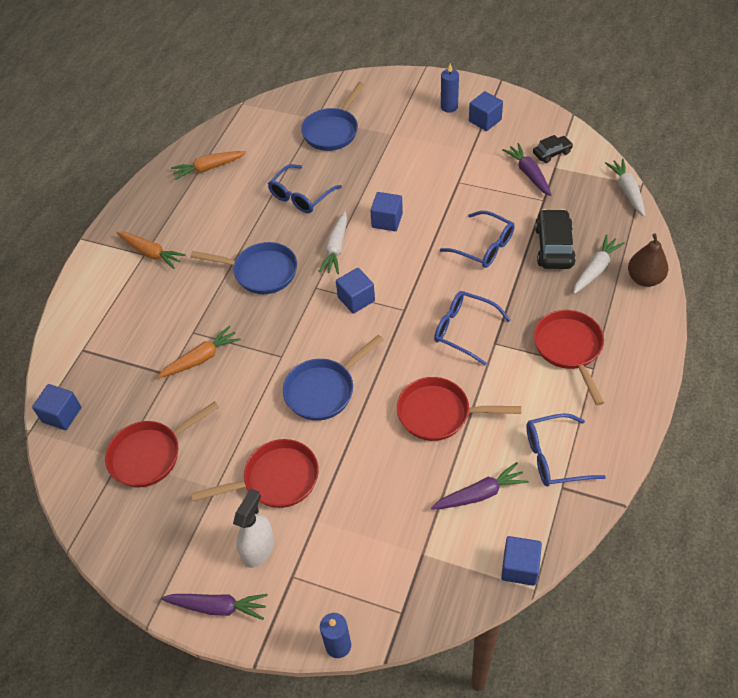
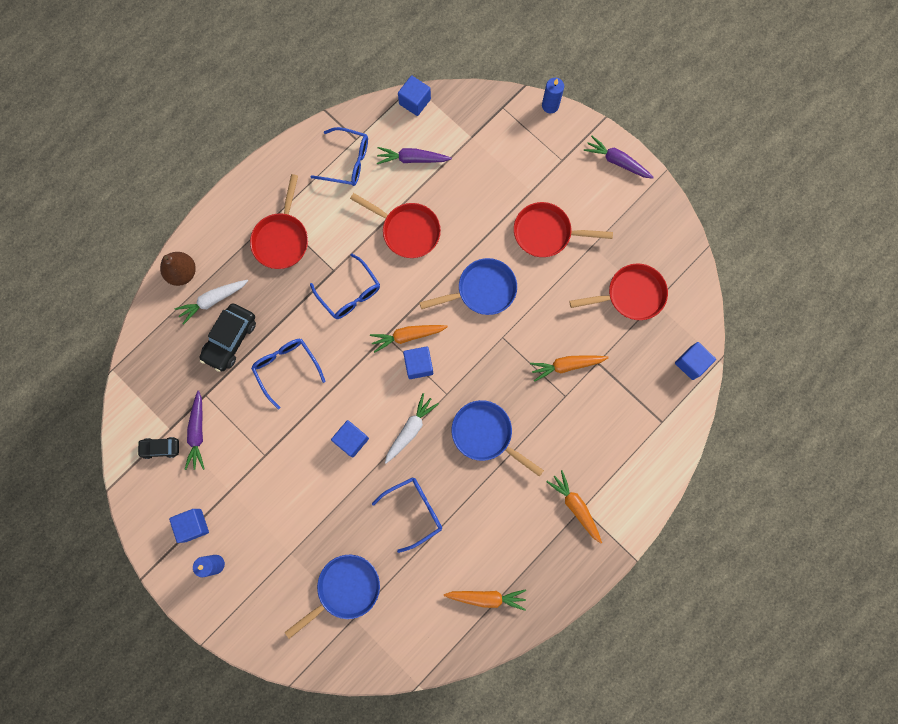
camera: 160 degrees left, 25 degrees up
(258, 548) = (577, 188): white spray bottle -> none
(381, 318) = (407, 336): none -> orange carrot
(627, 191) = (129, 368): white carrot -> none

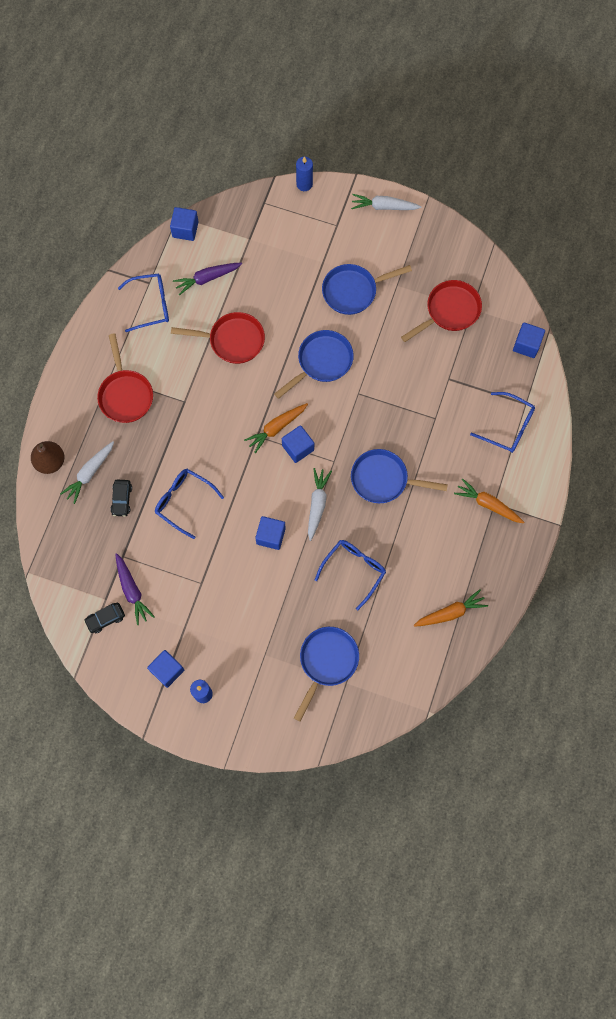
camera: 25 degrees left, 5 degrees down
(230, 339) = (122, 499): black car -> black car, size x0.59
(349, 293) = (208, 414): blue glasses -> blue glasses (508, 427)
(546, 233) = (353, 291): red pan -> blue pan
(566, 365) = (424, 393): orange carrot -> none
(617, 161) = (384, 207): purple carrot -> white carrot

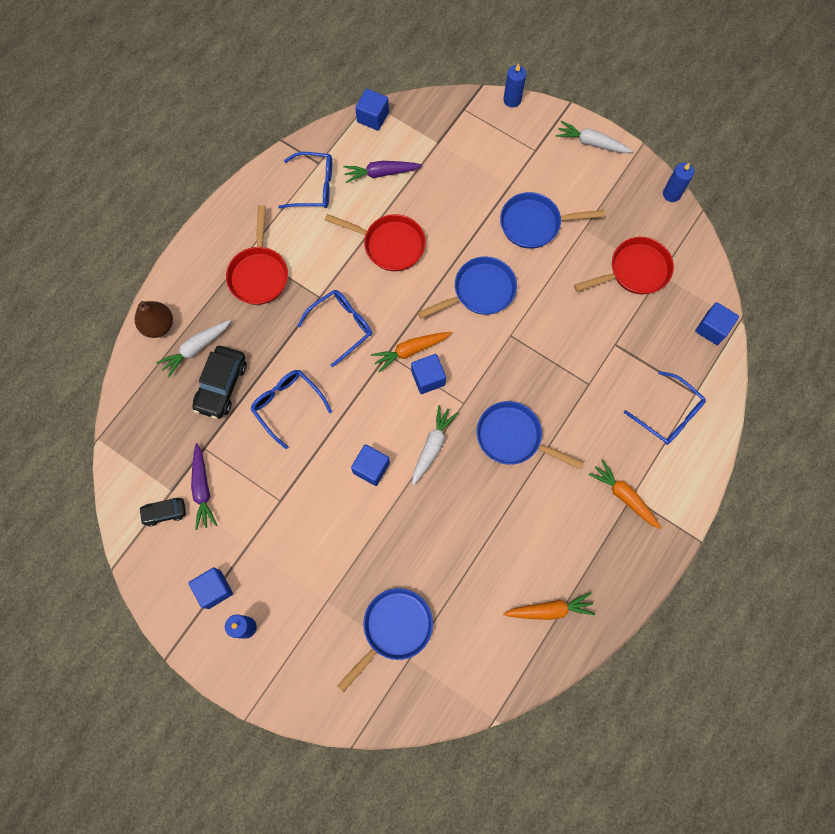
camera: 15 degrees right, 0 degrees up
(122, 499) = (221, 385): black car -> black car, size x1.71
(354, 570) = (453, 531): blue glasses -> blue glasses (341, 326)
(464, 236) = (671, 194): none -> blue candle

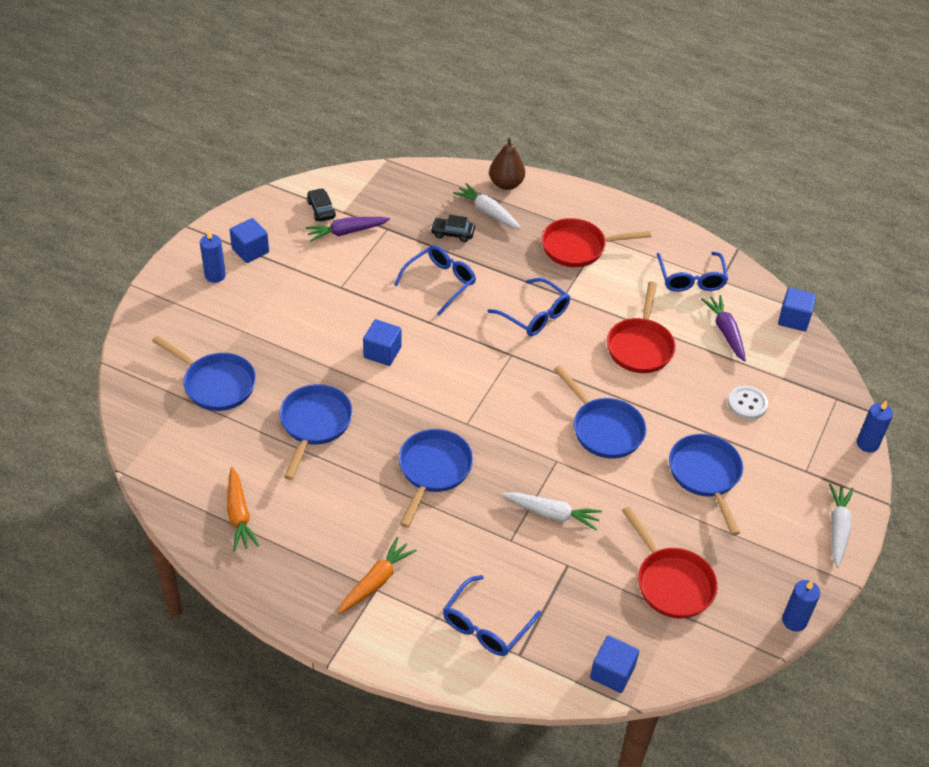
camera: 80 degrees right, 25 degrees down
(221, 385) = (452, 233): black car -> black car, size x0.59
(410, 350) = (519, 373): orange carrot -> none
(428, 378) = (490, 391): blue cube -> none
(432, 446) = (413, 400): white carrot -> white carrot (552, 514)
(452, 537) = (314, 424): none -> blue pan
(463, 175) = (747, 404): none -> white button

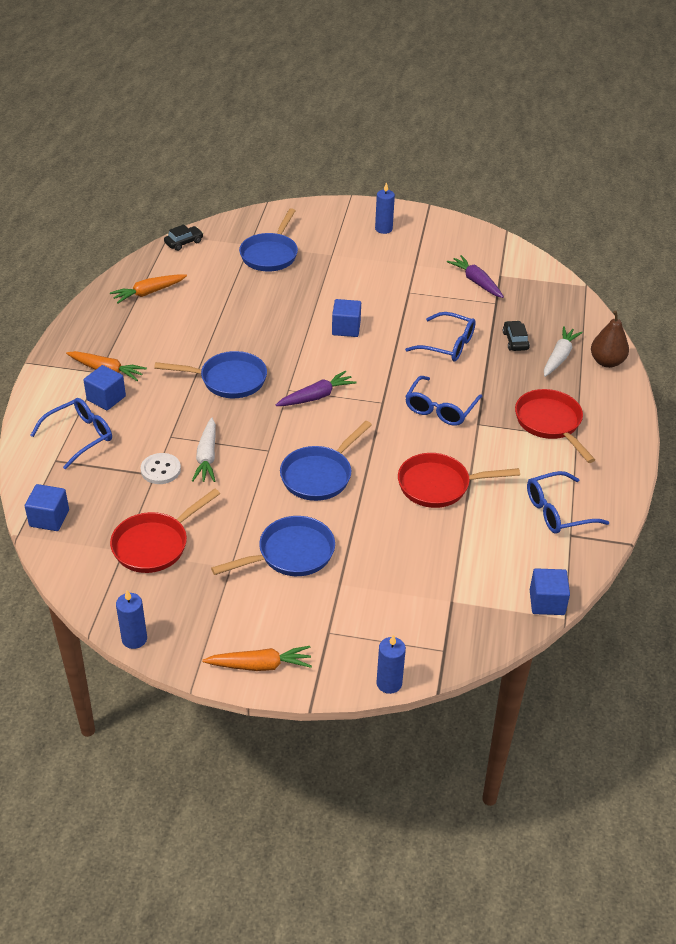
camera: 75 degrees right, 5 degrees down
(250, 250) = (422, 239): blue cube -> blue cube (106, 398)
(314, 424) = (251, 309): blue pan -> none
(321, 210) = (494, 263): black car -> black car (184, 242)
(486, 625) = (79, 436): blue glasses -> blue glasses turned 120 degrees clockwise
(725, 332) = (495, 547): purple carrot -> purple carrot (316, 396)
(747, 404) = (400, 575): white button -> white button (160, 470)
(838, 528) = (260, 665): white carrot -> orange carrot

